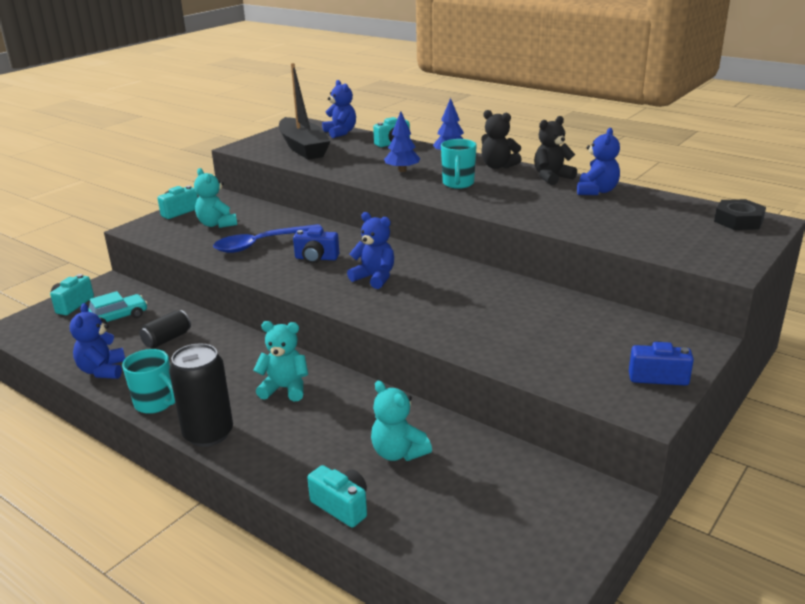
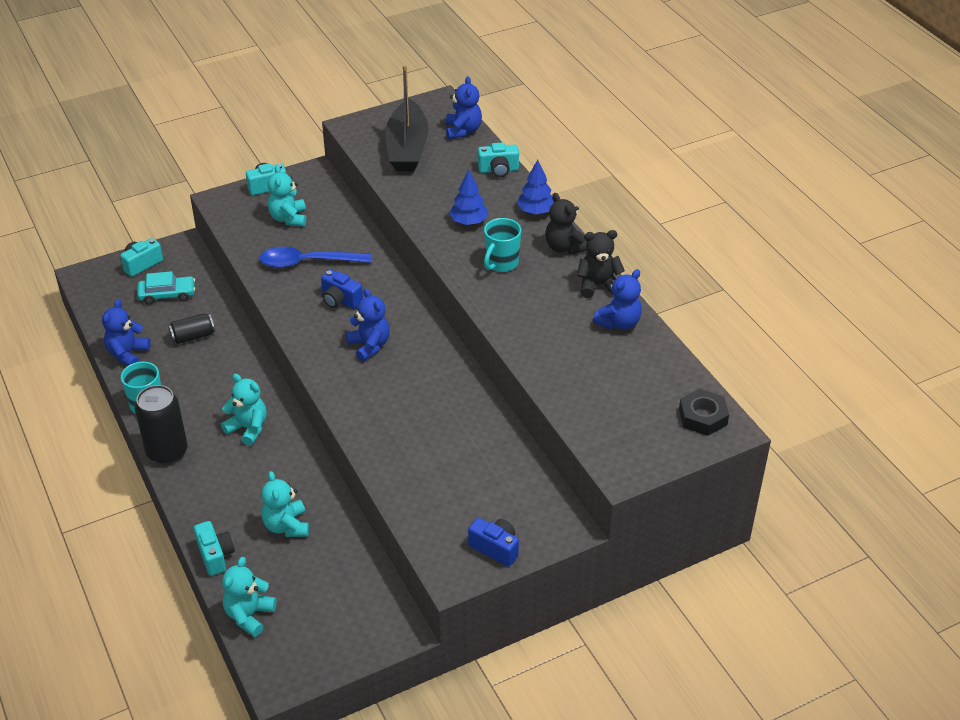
camera: 25 degrees right, 15 degrees up
(433, 550) = (249, 615): none -> turquoise teddy bear

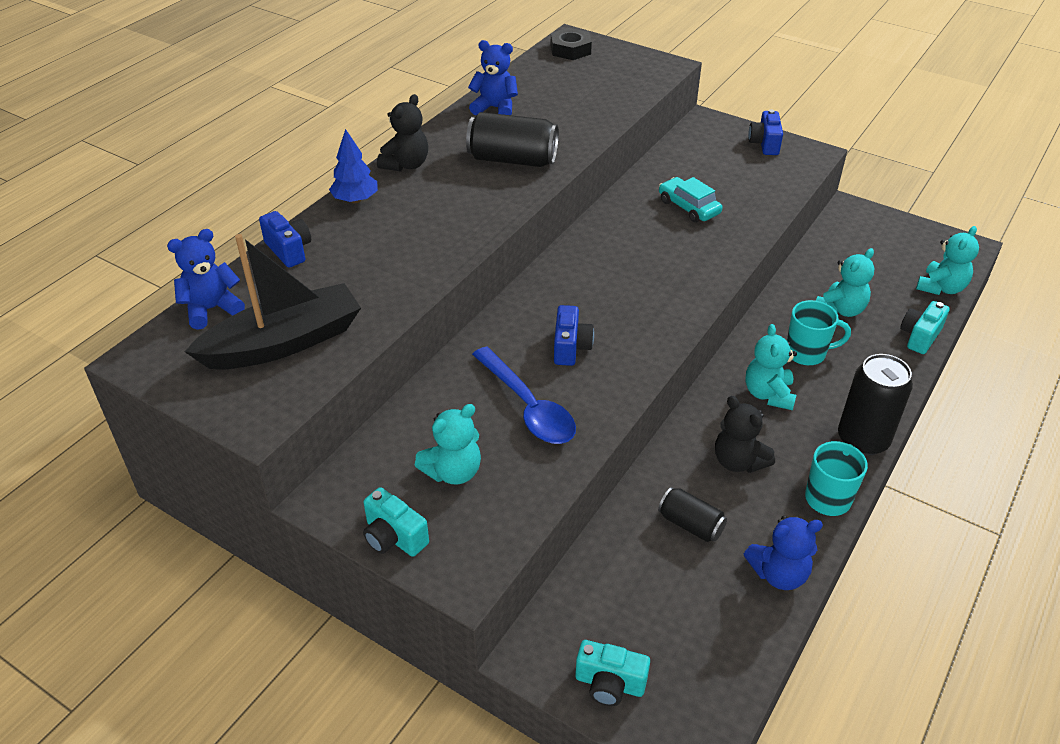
camera: 120 degrees left, 0 degrees up
(167, 295) = (644, 604): turquoise car -> turquoise car (688, 207)
(249, 615) = (941, 288): turquoise teddy bear -> turquoise teddy bear turned 45 degrees counterclockwise
(369, 346) = (619, 295): blue teddy bear -> none
(468, 221) = (410, 237): blue tree -> none
(498, 170) = (289, 250): turquoise camera -> blue camera
(501, 263) = (466, 193): turquoise mug -> turquoise mug (807, 353)
(528, 302) = (512, 159): none -> black can
(598, 285) = (451, 131): black teddy bear -> black teddy bear (738, 461)

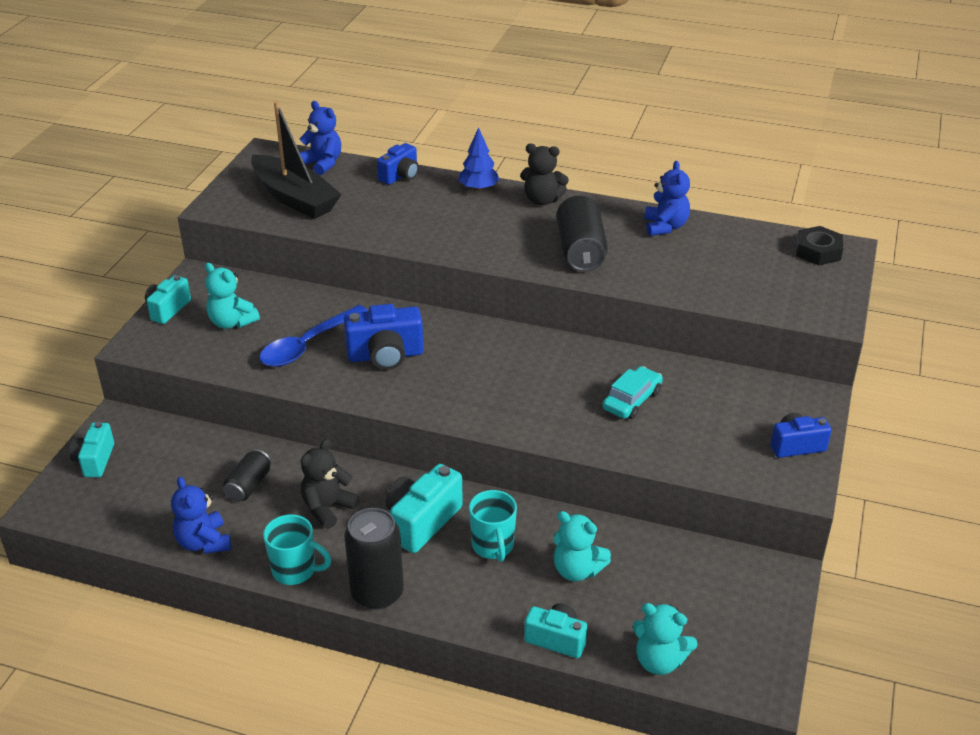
camera: 75 degrees right, 5 degrees down
(570, 347) = (385, 355): blue camera -> blue camera, size x1.53
(768, 394) = (422, 522): turquoise teddy bear -> turquoise camera

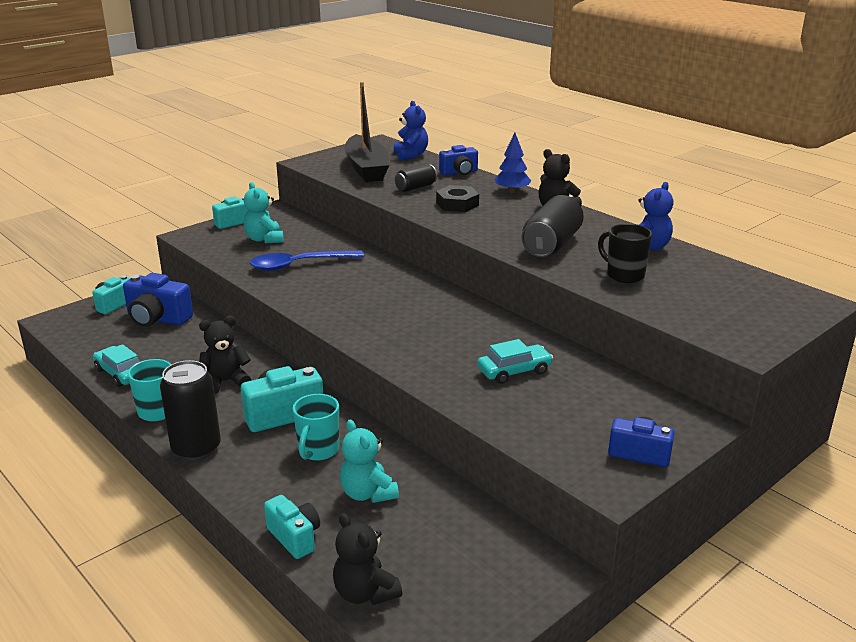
camera: 30 degrees right, 10 degrees down
(204, 542) = (121, 373): blue teddy bear -> turquoise car
(249, 485) = (189, 350): black can -> black can (415, 187)
(385, 355) = (347, 286): blue camera -> blue camera (157, 319)
(659, 661) = (365, 593): turquoise teddy bear -> black teddy bear
(674, 268) = (624, 275): none -> black mug
(818, 251) = (785, 297): black nut -> black nut (457, 204)

